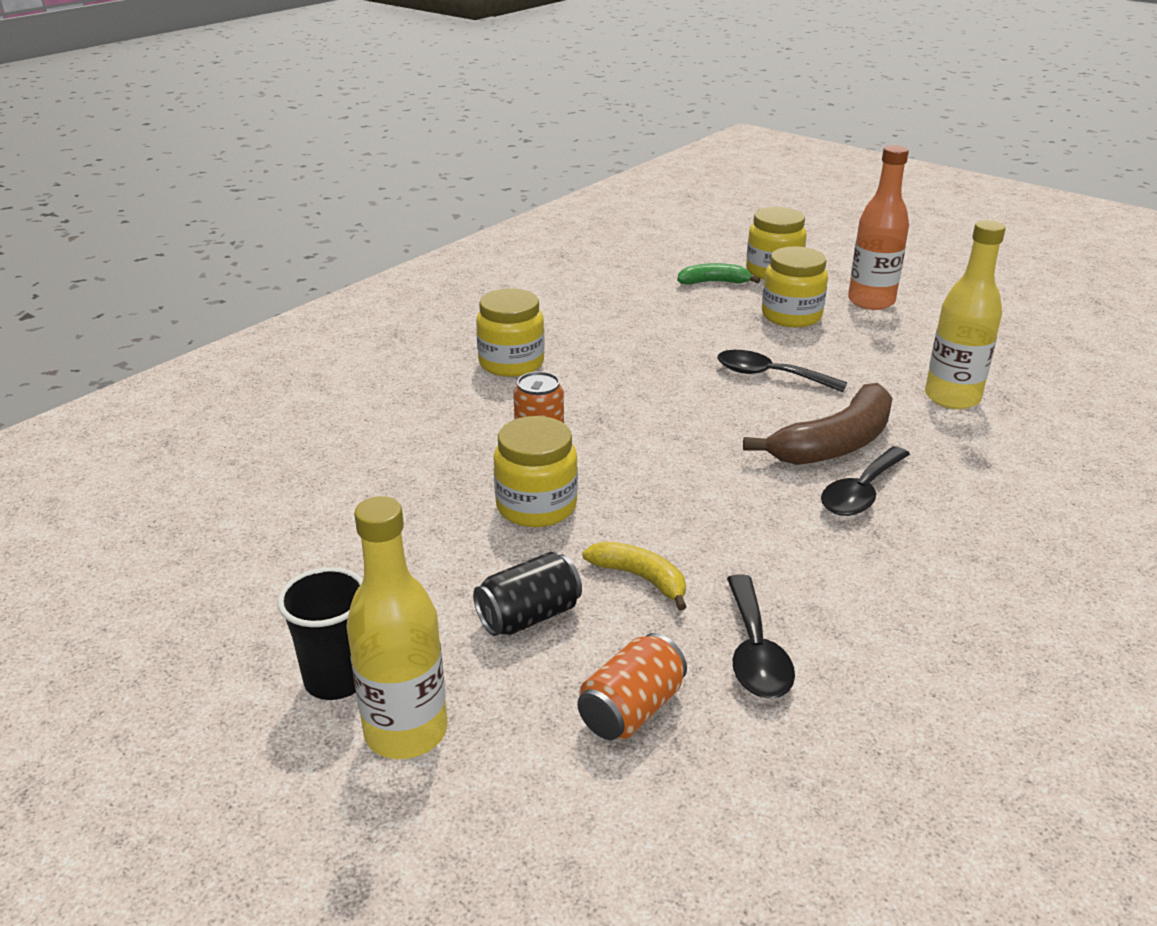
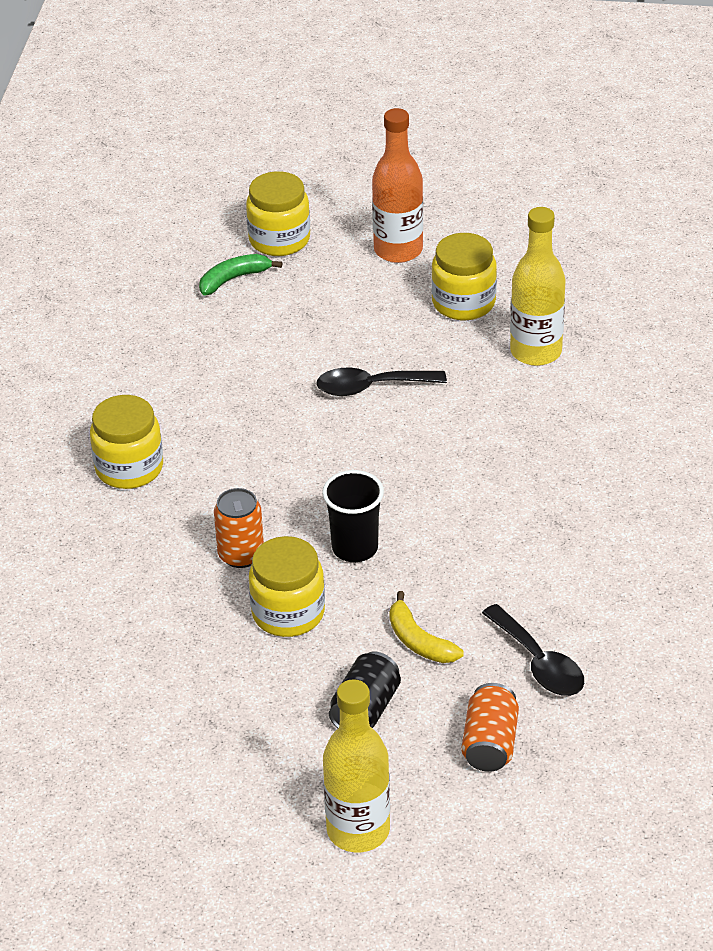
camera: 30 degrees left, 10 degrees up
(337, 680) = (275, 820): black cup -> black cup (355, 548)
(640, 578) = (419, 641): yellow banana -> yellow banana turned 135 degrees counterclockwise
(791, 316) = (339, 300): yellow jar -> yellow jar (463, 302)
(835, 444) = (474, 445): brown banana -> none
(861, 493) = (524, 488): black spoon -> none

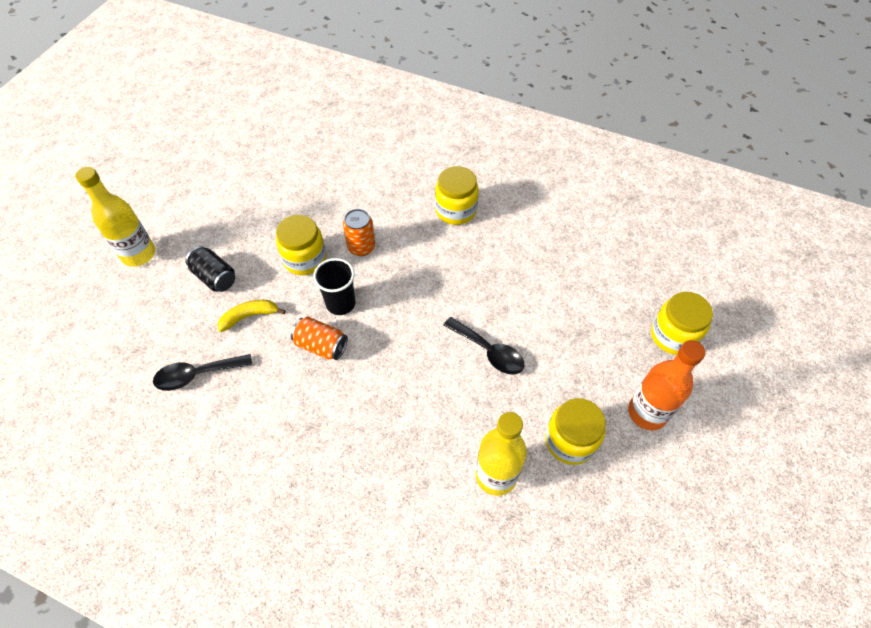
camera: 105 degrees right, 15 degrees up
(233, 279) = (630, 298): green banana -> none
(371, 387) = (489, 351): black spoon -> black spoon turned 120 degrees clockwise
(490, 743) = (154, 330): orange can -> orange can (321, 345)

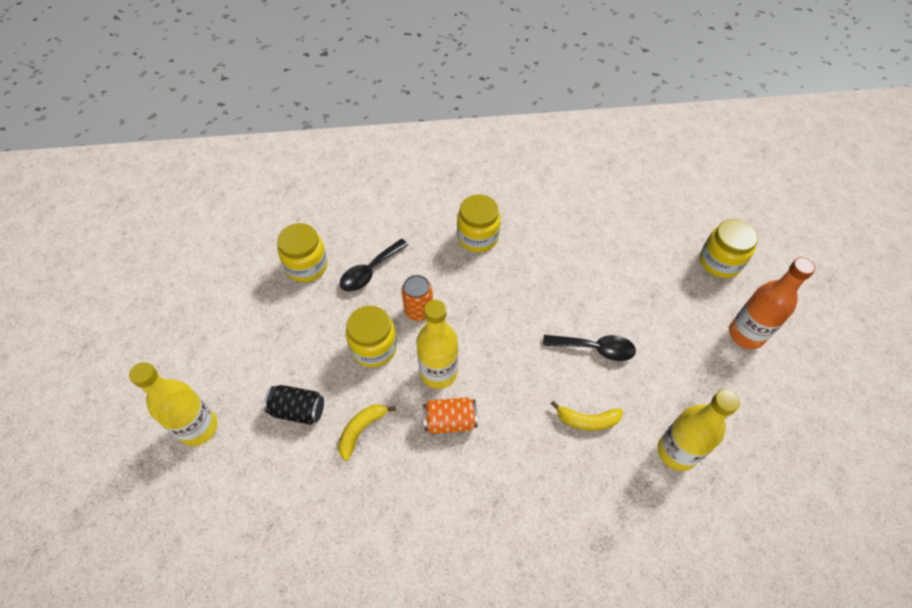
camera: 30 degrees left, 0 degrees up
(197, 375) = (352, 515): black spoon -> black spoon (370, 271)
(340, 303) = (438, 373): black cup -> yellow bottle
(435, 406) = (587, 420): none -> yellow banana
(570, 441) = (709, 389): yellow jar -> yellow jar (307, 266)

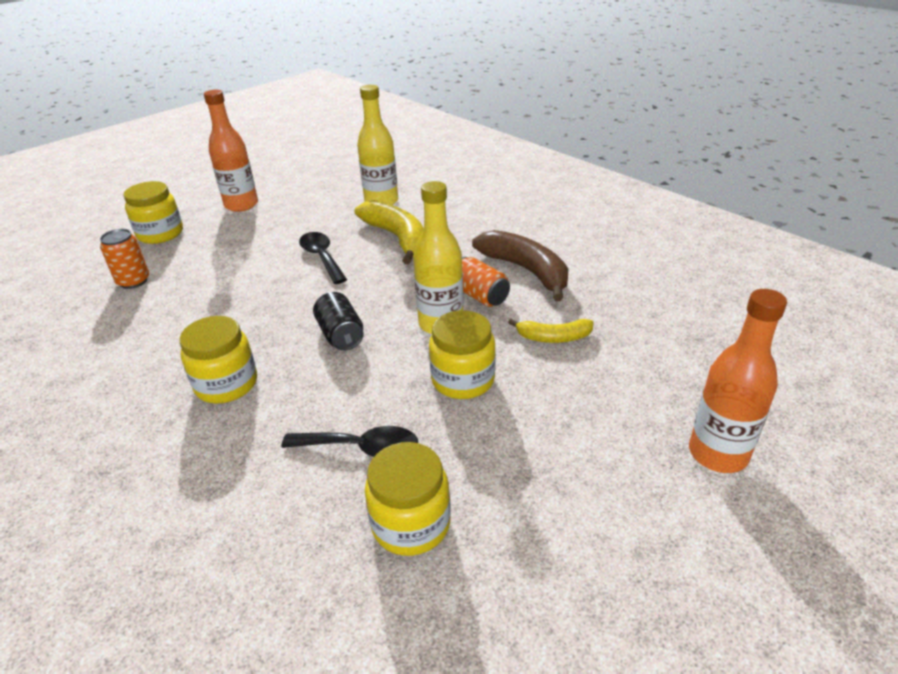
camera: 125 degrees left, 20 degrees down
(198, 428) = (718, 454): yellow bottle -> orange bottle
(298, 410) = (594, 390): black can -> black can (340, 335)
(419, 310) = (381, 374): orange can -> orange can (133, 281)
(453, 482) = (526, 271): none -> brown banana
(587, 420) = (397, 238): yellow banana -> yellow banana, size x1.77

